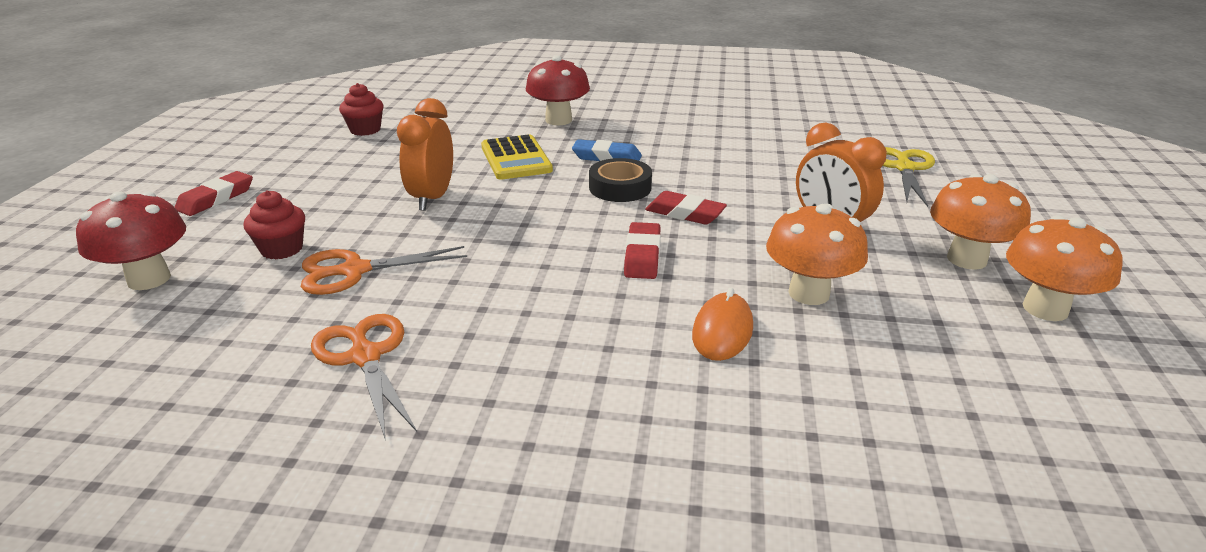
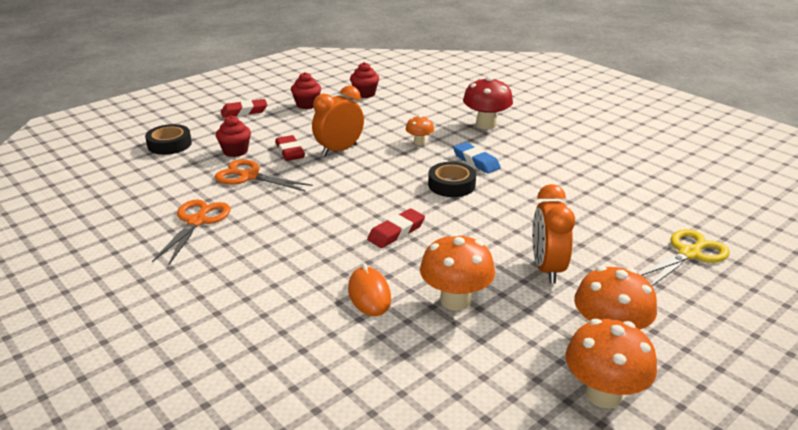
camera: 40 degrees right, 0 degrees up
(149, 279) = (169, 144): red mushroom -> black tape
(303, 163) = (307, 105): none -> red cupcake
(516, 159) = (419, 142): yellow calculator -> orange mushroom
(685, 213) = (464, 218): red eraser -> red eraser (290, 151)
(722, 331) = (369, 294): orange mouse -> orange mouse turned 75 degrees counterclockwise

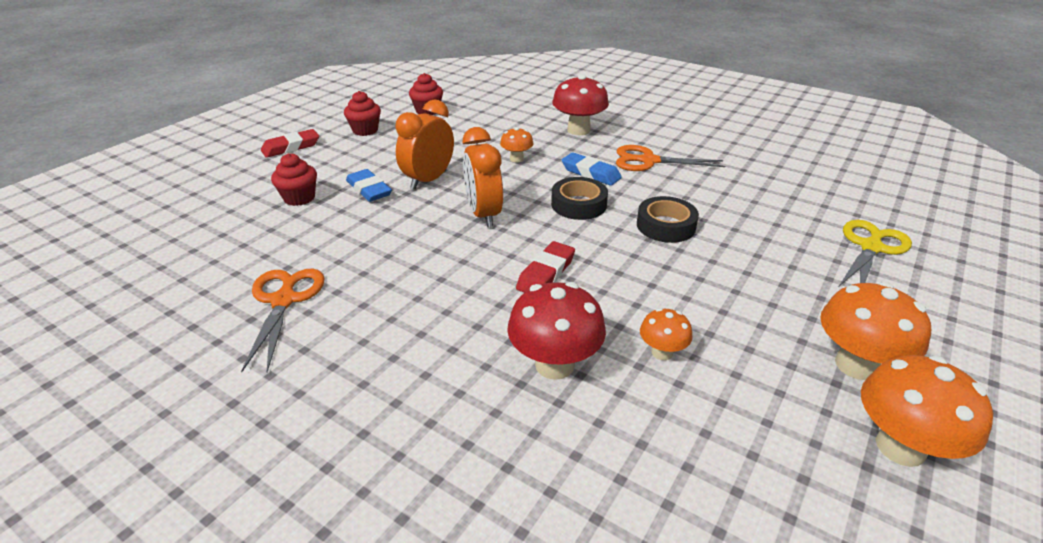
camera: 15 degrees left, 5 degrees up
(169, 144) = (208, 200): black tape -> black tape (665, 226)
(249, 176) = (330, 228): orange scissors -> orange scissors (648, 161)
(290, 151) = (369, 189): red eraser -> blue eraser
(369, 294) = (554, 364): orange mouse -> red mushroom
(455, 300) = (662, 352): orange mushroom -> orange mushroom, size x0.55
(547, 268) = (739, 291): orange clock -> orange clock (484, 214)

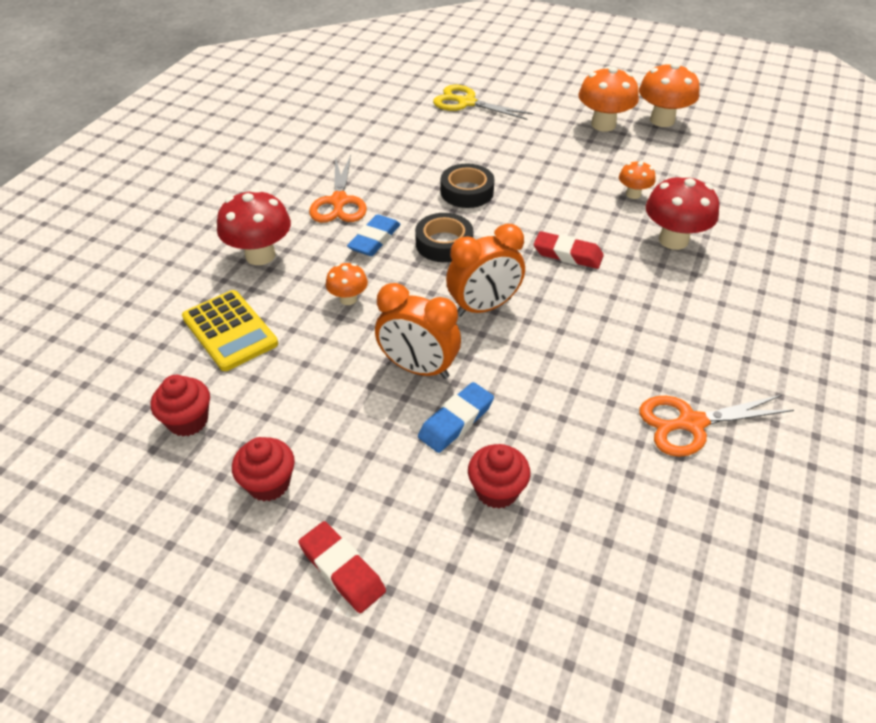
camera: 100 degrees left, 10 degrees up
(499, 121) = (230, 331): none -> yellow calculator

